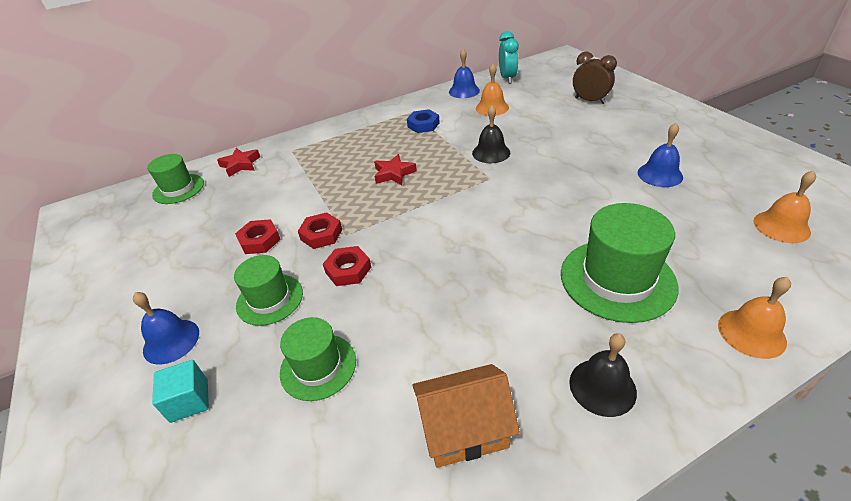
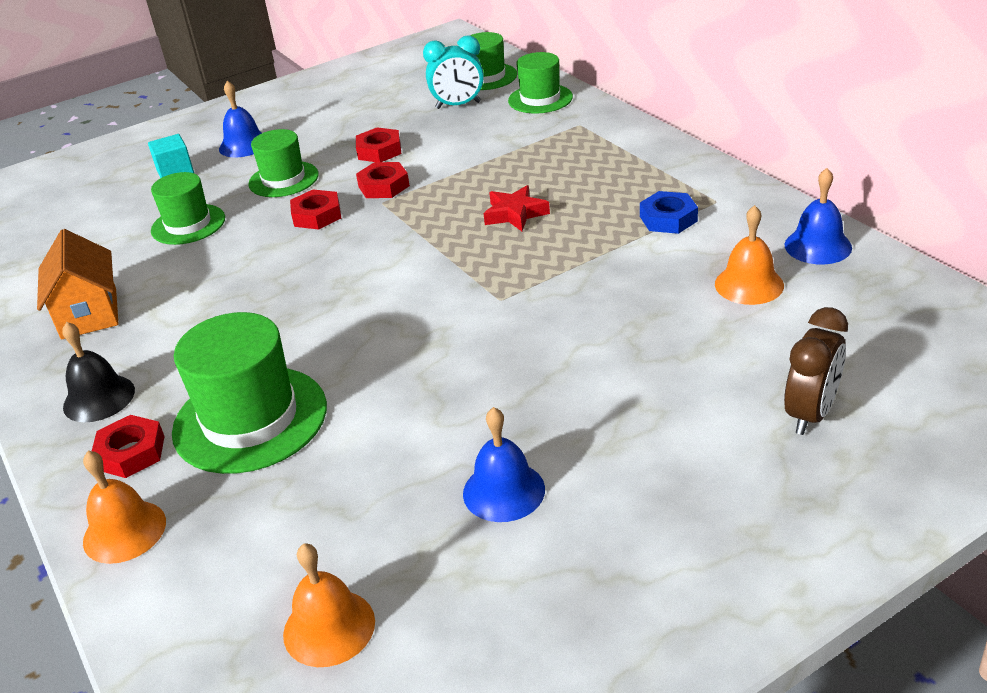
camera: 85 degrees right, 5 degrees down
(240, 165) = (540, 99): red star -> green hat
(491, 152) = (577, 295): black bell -> none
(507, 78) = (900, 295): turquoise clock -> turquoise clock (458, 105)
(668, 346) = (131, 453): none -> red nut

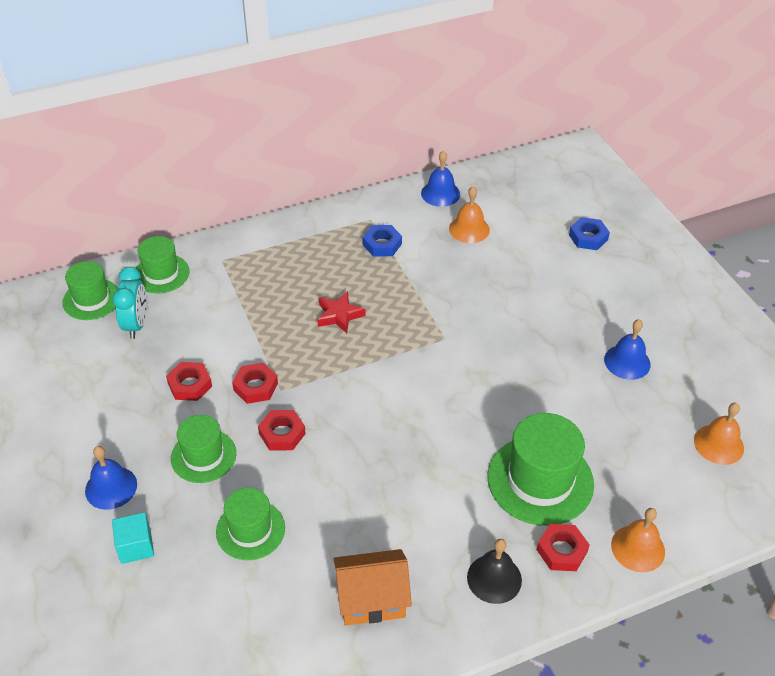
camera: 85 degrees left, 10 degrees up
(810, 414) = (588, 237): brown clock -> blue nut

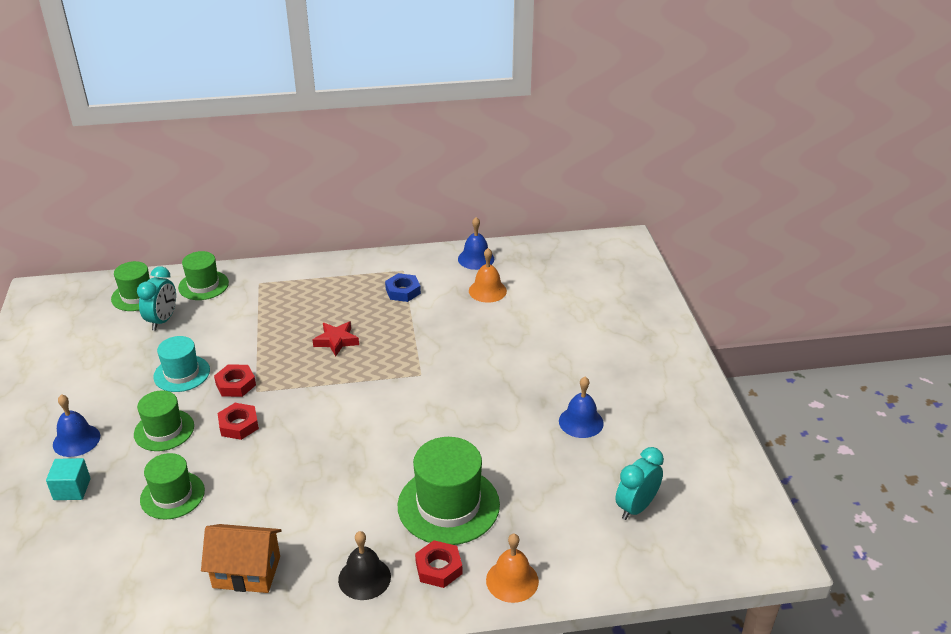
camera: 15 degrees right, 10 degrees down
(190, 385) = (182, 373): red nut -> turquoise hat
(588, 237) = (595, 313): blue nut -> none
(718, 444) = (636, 507): orange bell -> turquoise clock

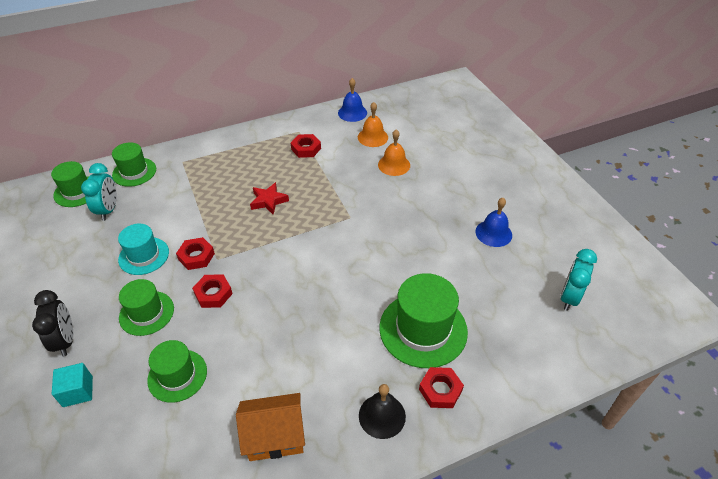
camera: 15 degrees left, 10 degrees up
(76, 440) = (66, 340): blue bell -> black clock
(403, 291) = (306, 149): blue nut -> red nut
(512, 580) = (505, 387): orange bell -> orange bell (394, 165)

